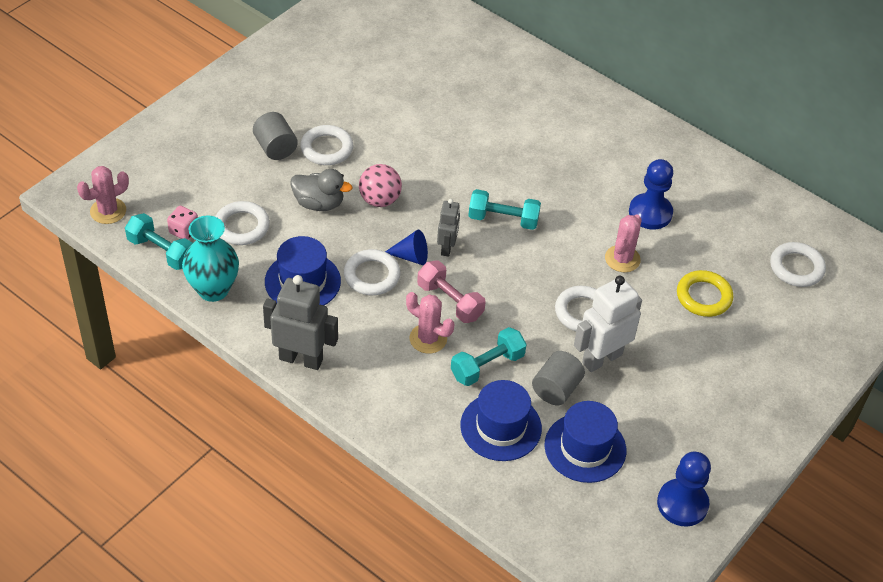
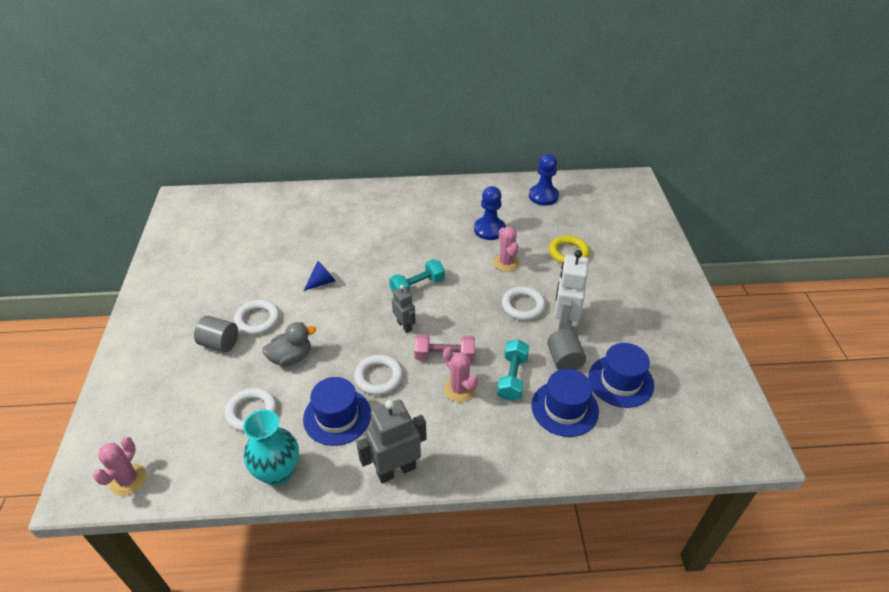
camera: 40 degrees left, 5 degrees down
(161, 251) = (206, 477): turquoise dumbbell -> none
(184, 231) = (209, 448): pink dice -> none
(379, 200) = (329, 327): pink ball -> none
(411, 256) = (389, 347): blue cone -> blue cone (322, 282)
(428, 339) = (459, 389): pink cactus -> pink cactus turned 60 degrees clockwise
(682, 504) = (702, 370): blue pawn -> blue pawn (543, 196)
(796, 268) = (589, 209): white ring -> none

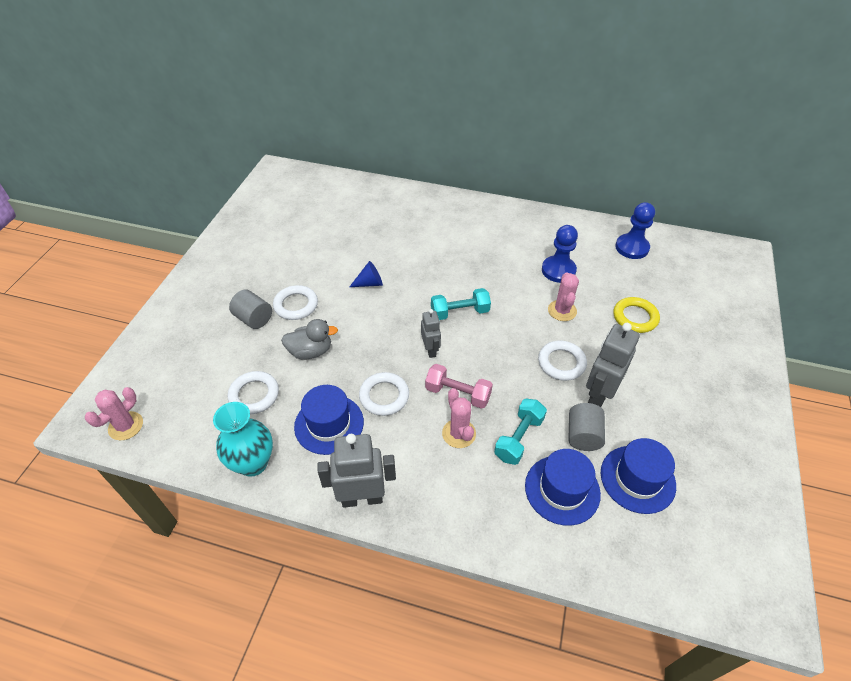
camera: 20 degrees right, 5 degrees up
(564, 323) = (599, 395): white robot -> grey robot

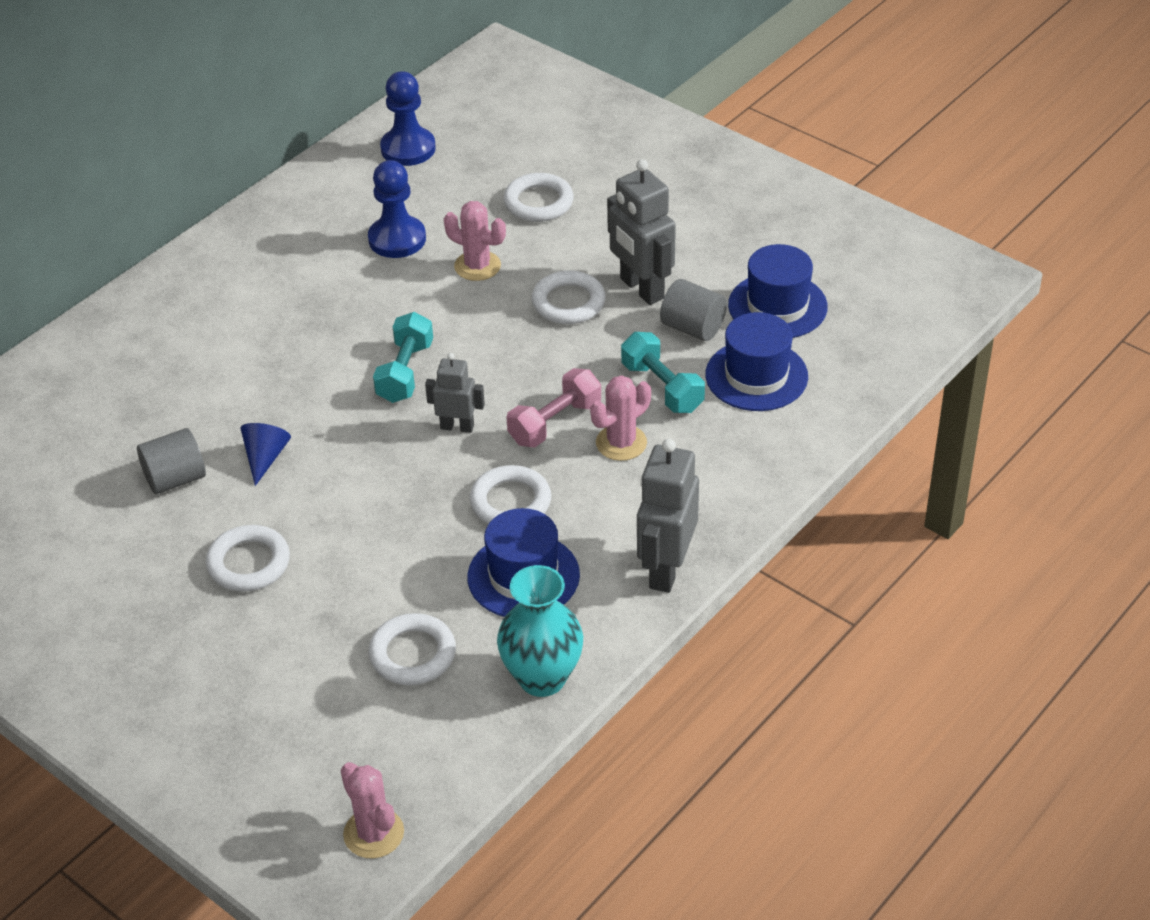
camera: 65 degrees left, 5 degrees down
(254, 319) = (241, 625): grey cylinder -> grey cylinder (175, 479)
(311, 351) = (367, 566): grey duck -> none
(459, 433) = (621, 443): pink cactus -> pink cactus turned 45 degrees counterclockwise
(635, 317) = (538, 202): yellow ring -> white ring

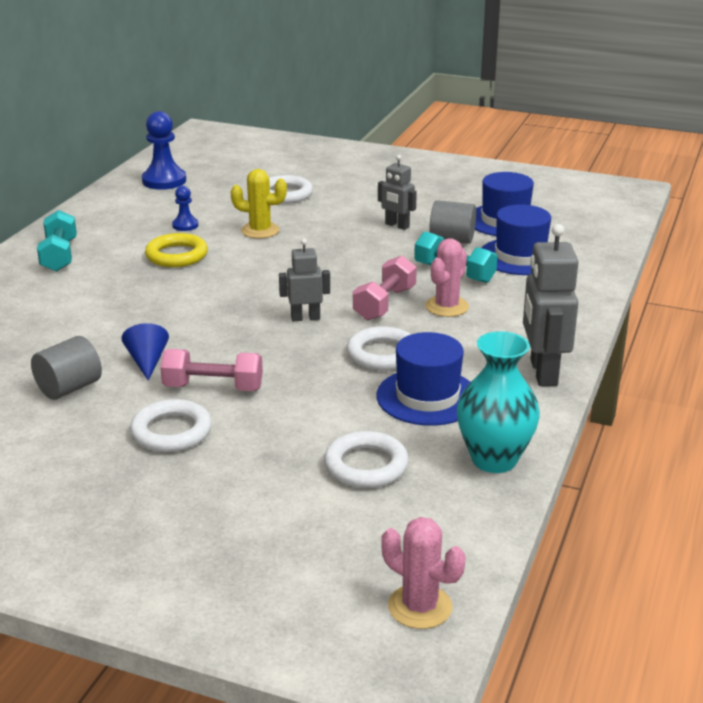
camera: 20 degrees left, 15 degrees down
(314, 511) = (213, 387): none -> pink dumbbell
(365, 291) = (176, 255): none -> yellow ring
(397, 239) = (185, 225): blue pawn -> blue pawn, size x0.54
(405, 372) = (239, 294): turquoise dumbbell -> turquoise dumbbell (59, 256)
(477, 266) = (260, 231): pink cactus -> yellow cactus
(568, 302) = (346, 240): white ring -> none
(641, 289) = (397, 226): grey robot -> grey robot, size x0.59

